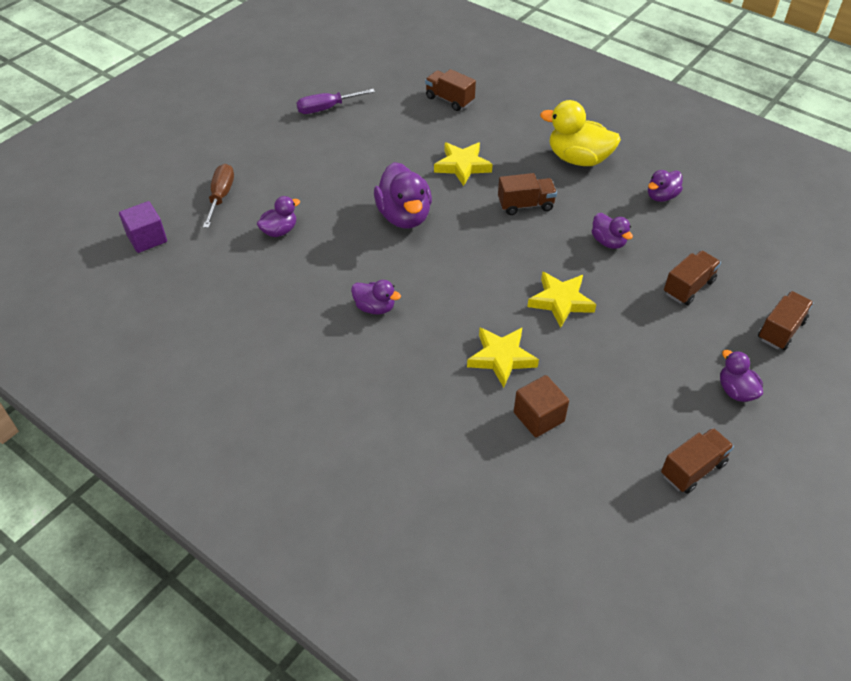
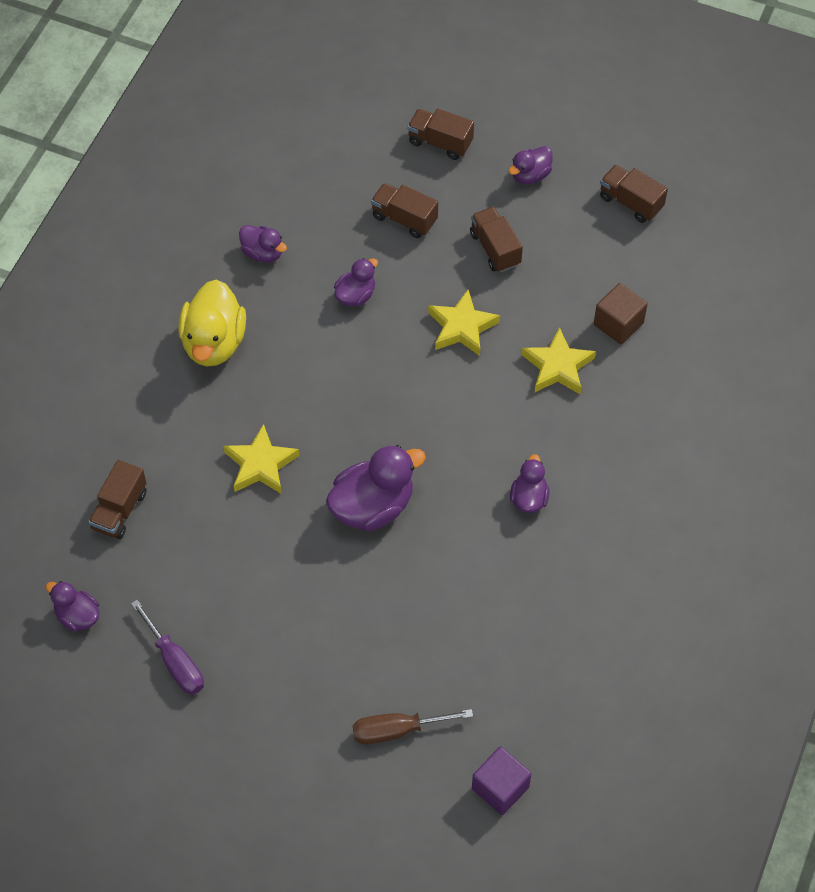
camera: 105 degrees left, 10 degrees up
(279, 231) = (439, 636): purple duck -> purple duck (77, 616)
(525, 205) = (316, 384): brown truck -> brown truck (495, 249)

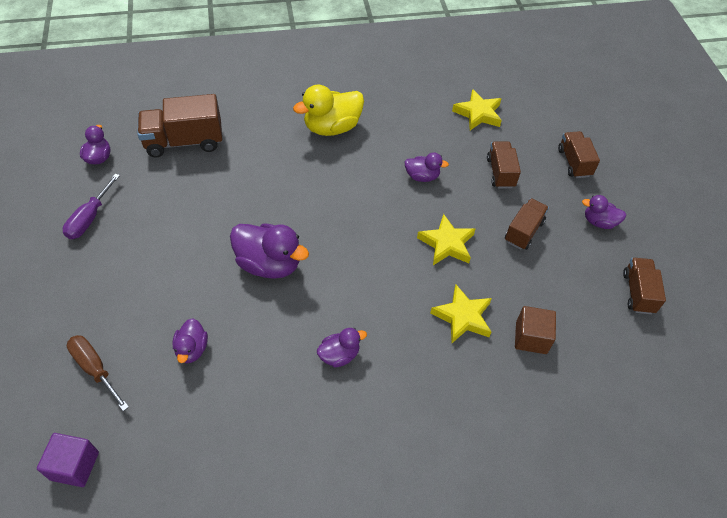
camera: 55 degrees right, 5 degrees down
(120, 510) = (184, 142): brown truck -> brown truck, size x1.62
(261, 464) = (261, 190): yellow star -> yellow star (478, 114)
(263, 253) = (413, 119): purple duck -> purple duck (192, 349)

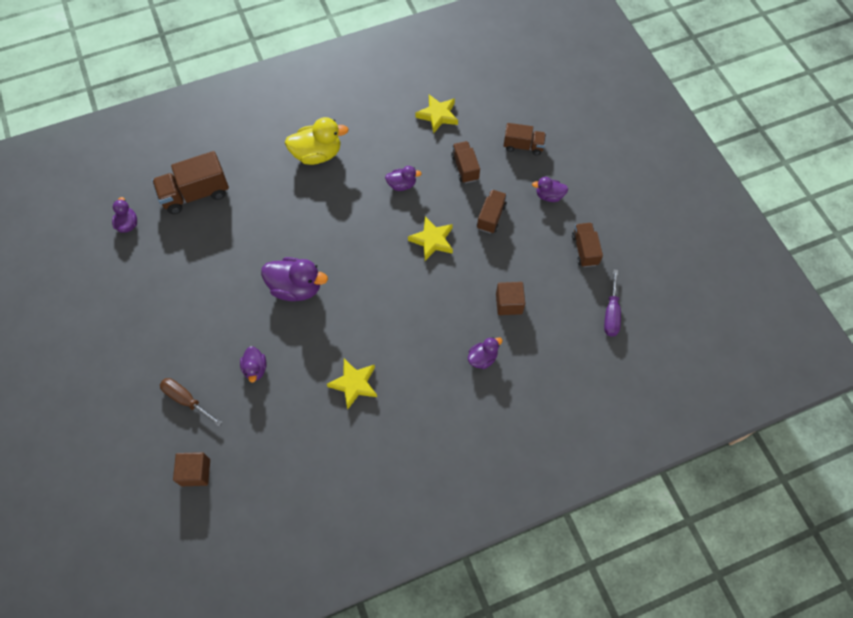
camera: 10 degrees left, 10 degrees up
(74, 466) = (195, 472): purple cube -> brown cube
(89, 218) = (139, 280): purple screwdriver -> purple screwdriver (611, 313)
(332, 127) = (317, 154): yellow duck -> yellow duck turned 150 degrees counterclockwise
(339, 355) = (368, 348): purple duck -> purple duck (482, 358)
(462, 317) = (455, 298): yellow star -> yellow star (354, 384)
(574, 162) = (523, 146): brown truck -> brown truck turned 120 degrees clockwise

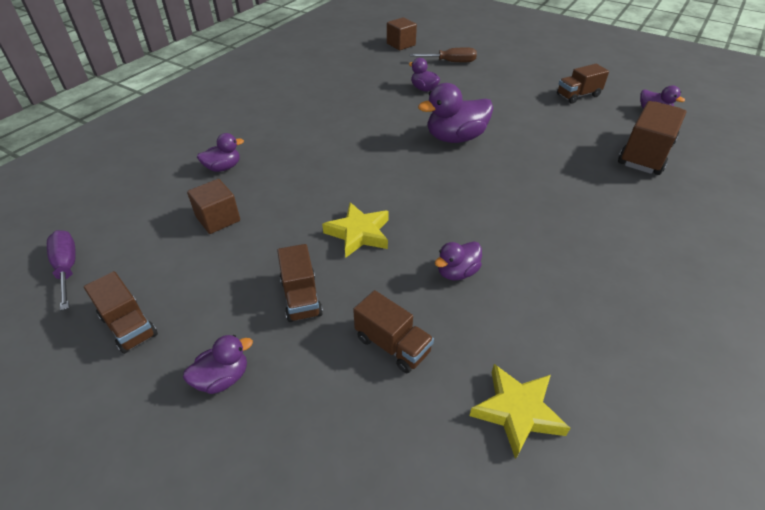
camera: 145 degrees right, 20 degrees down
(317, 154) = (598, 250): yellow duck -> none
(354, 384) = (334, 110): yellow star -> none
(482, 358) = (223, 167): purple duck -> purple duck turned 135 degrees counterclockwise
(523, 146) = (320, 448): brown truck -> brown truck (578, 95)

